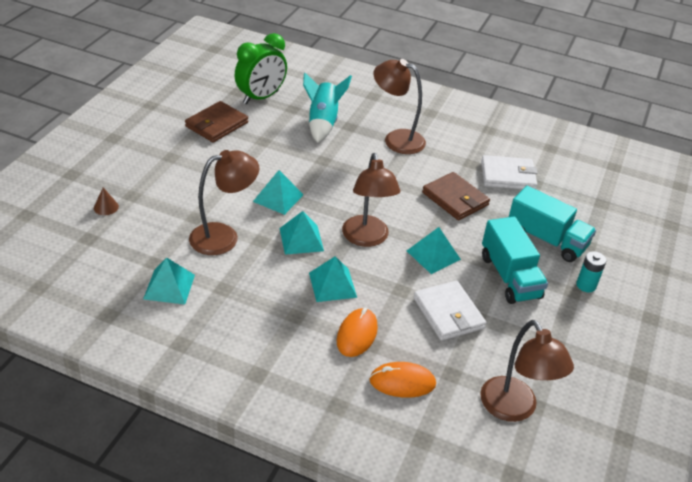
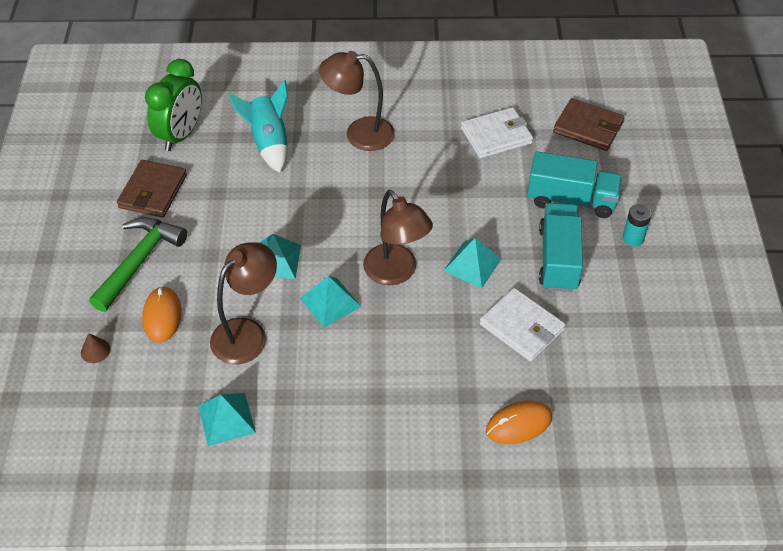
camera: 20 degrees left, 10 degrees up
(177, 163) = (139, 261): none -> green hammer
(332, 285) = (392, 343): turquoise pyramid -> none
(357, 334) = (447, 390): orange mouse -> orange mouse (162, 316)
(455, 199) = (458, 186): brown wallet -> brown wallet (588, 127)
(510, 277) = (558, 259): turquoise truck -> turquoise truck turned 135 degrees counterclockwise
(514, 409) = (634, 406): brown lamp -> none

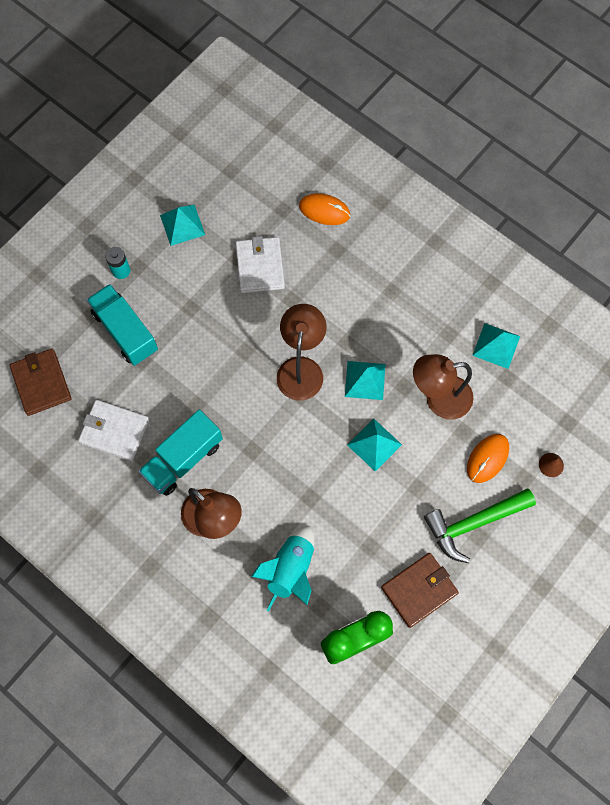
camera: 140 degrees left, 20 degrees up
(472, 264) = (245, 335): turquoise pyramid -> turquoise pyramid (182, 225)
(558, 259) = (185, 294): turquoise truck -> turquoise truck (183, 459)

